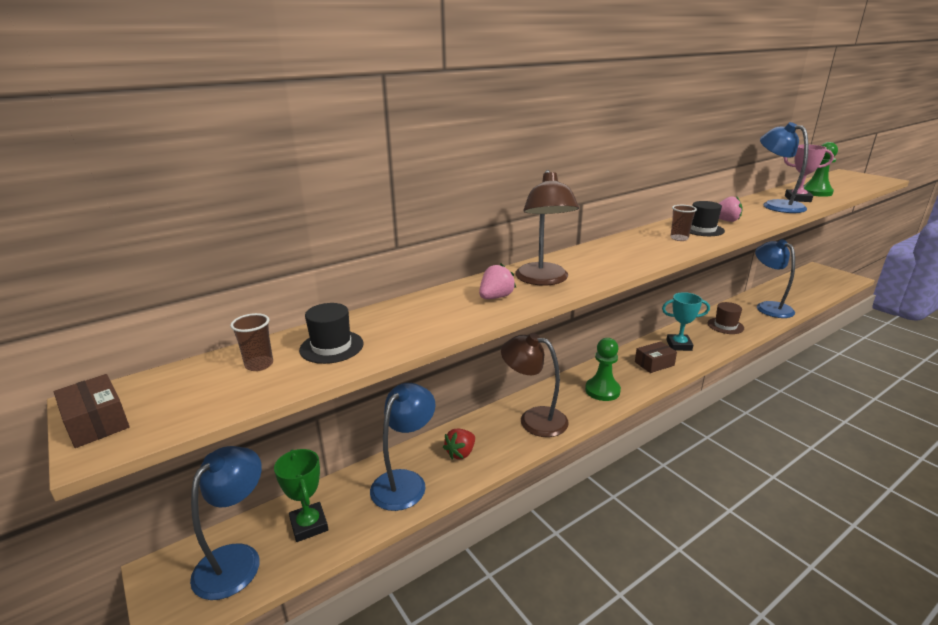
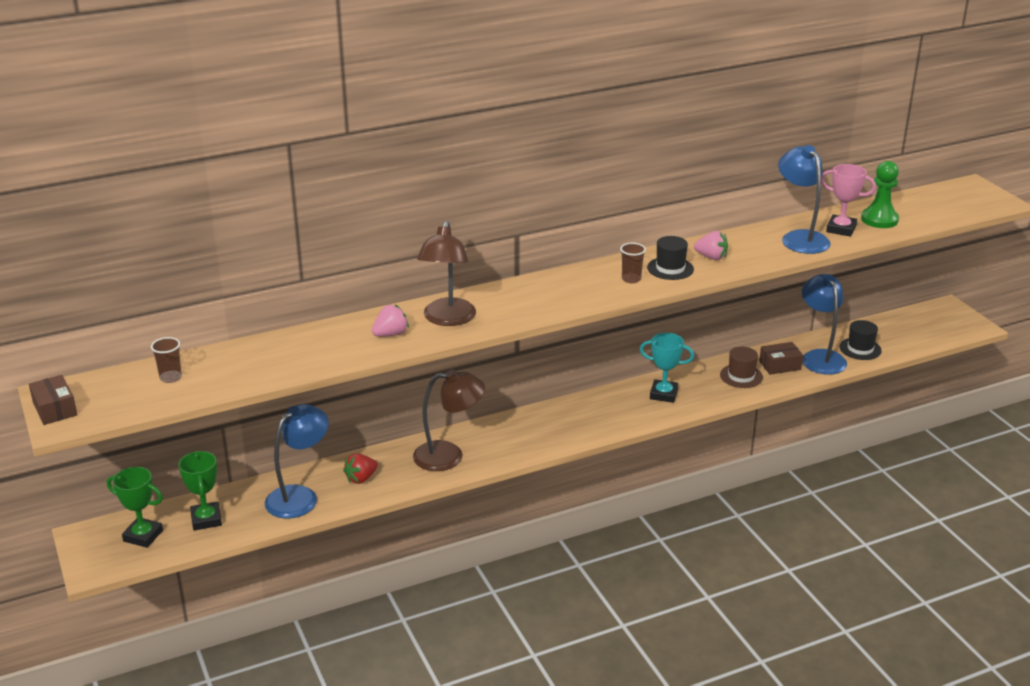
camera: 10 degrees right, 5 degrees up
(236, 559) = (143, 536): blue lamp -> green trophy
(331, 347) = (230, 368): black hat -> black hat (860, 349)
(534, 419) = (449, 456): brown lamp -> brown lamp turned 135 degrees clockwise
(602, 390) = (538, 435): green pawn -> none
(654, 363) = (617, 413): brown box -> brown box (780, 365)

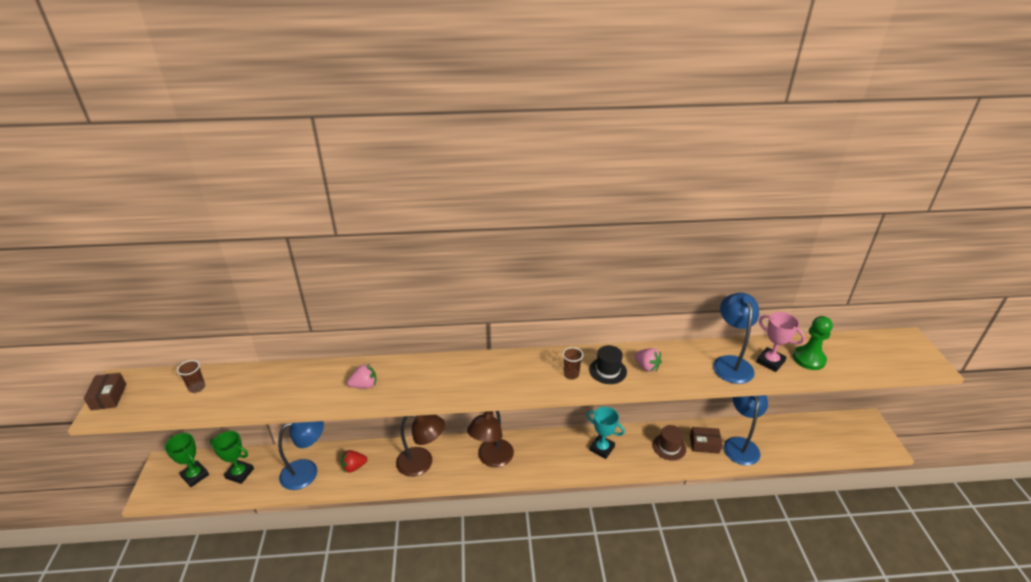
camera: 20 degrees right, 5 degrees up
(206, 519) = (239, 473): green trophy -> green trophy turned 75 degrees counterclockwise
(447, 319) = (413, 381): brown lamp -> brown lamp (491, 459)
(860, 349) = (777, 445): black hat -> none

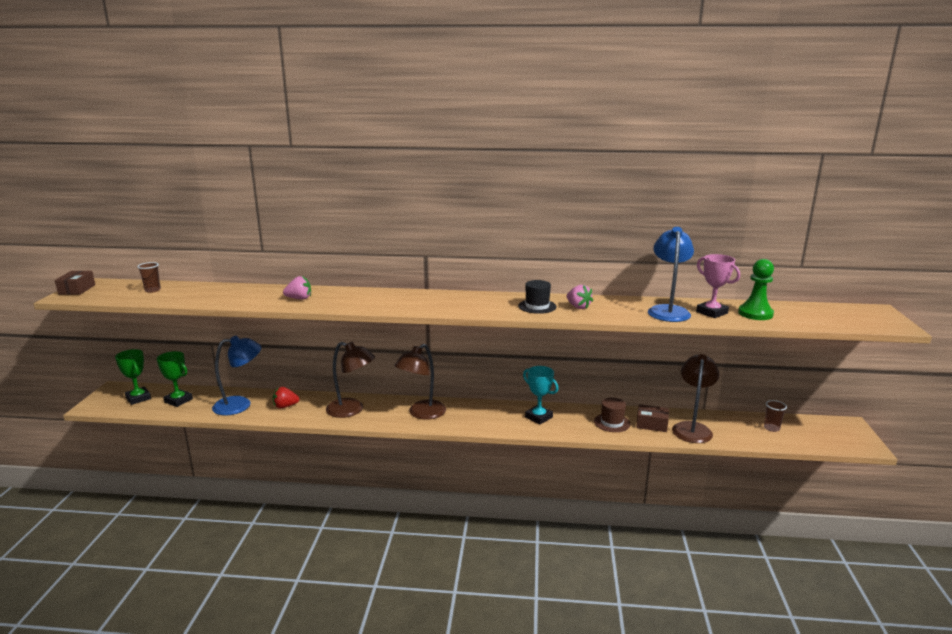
camera: 10 degrees right, 15 degrees down
(571, 374) = (499, 306): brown cup -> brown cup (771, 428)
(740, 444) = (692, 428): blue lamp -> brown lamp

